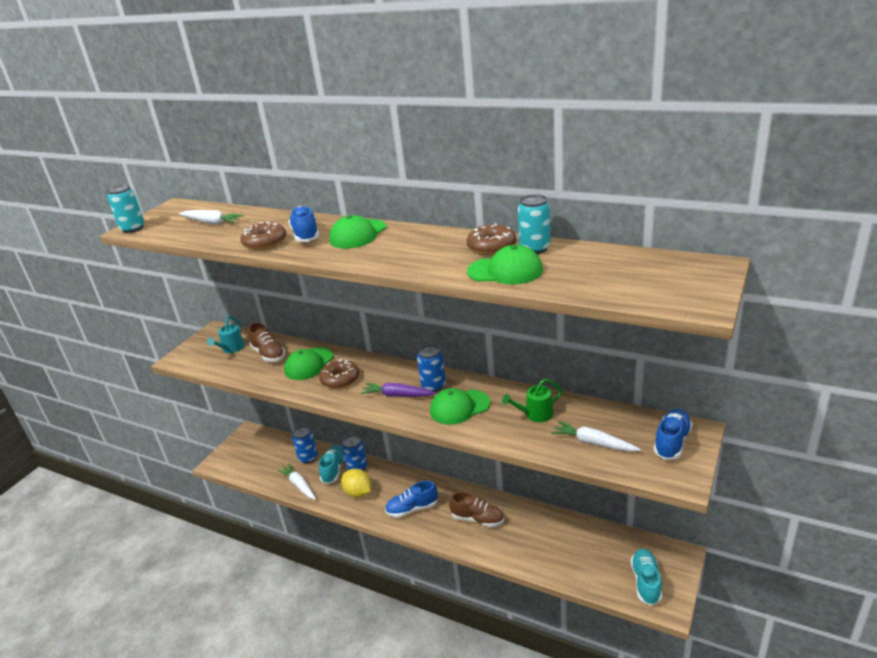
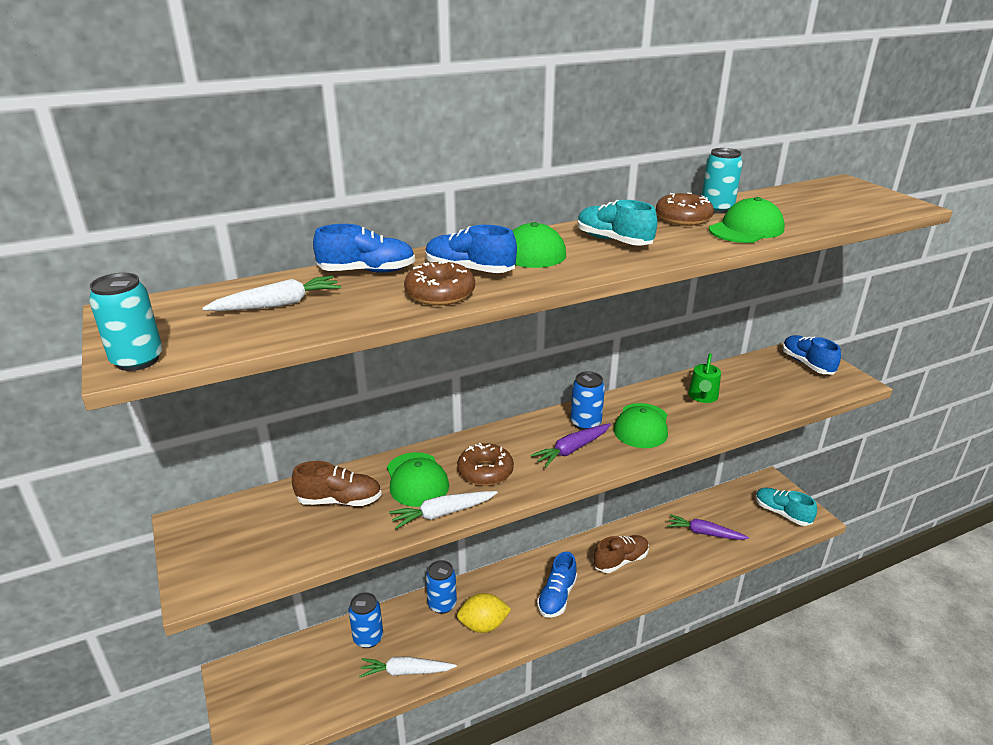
camera: 55 degrees left, 0 degrees up
(231, 348) = (267, 526): turquoise watering can -> none
(272, 218) = (367, 271): none -> blue shoe
(333, 470) = (419, 626): turquoise shoe -> turquoise shoe (613, 241)
(560, 547) = (704, 533): none -> purple carrot
(593, 443) = (773, 392): white carrot -> white carrot (442, 513)

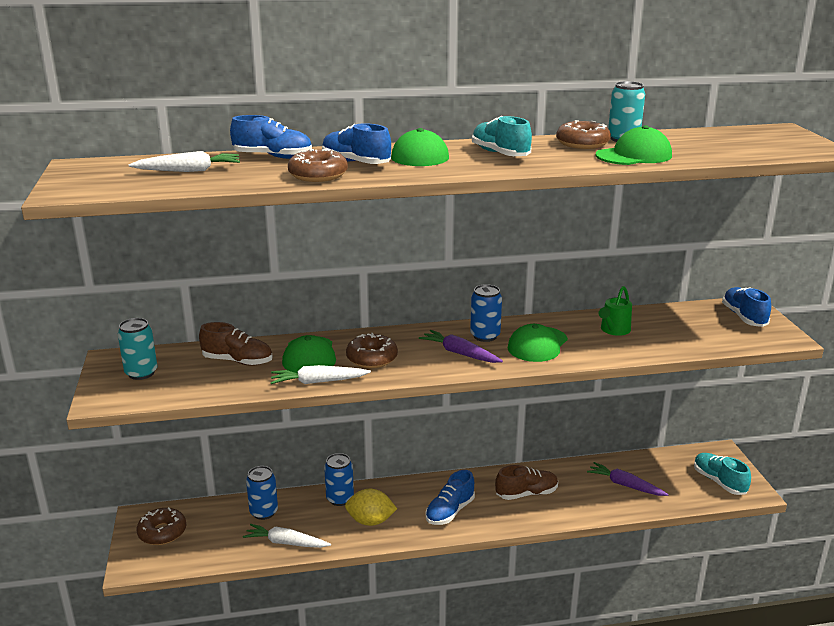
camera: 15 degrees right, 5 degrees down
(137, 360) = (68, 192): turquoise can -> turquoise can (141, 373)
(264, 689) = (162, 532): none -> brown donut
(572, 449) = (460, 353): purple carrot -> purple carrot turned 60 degrees clockwise

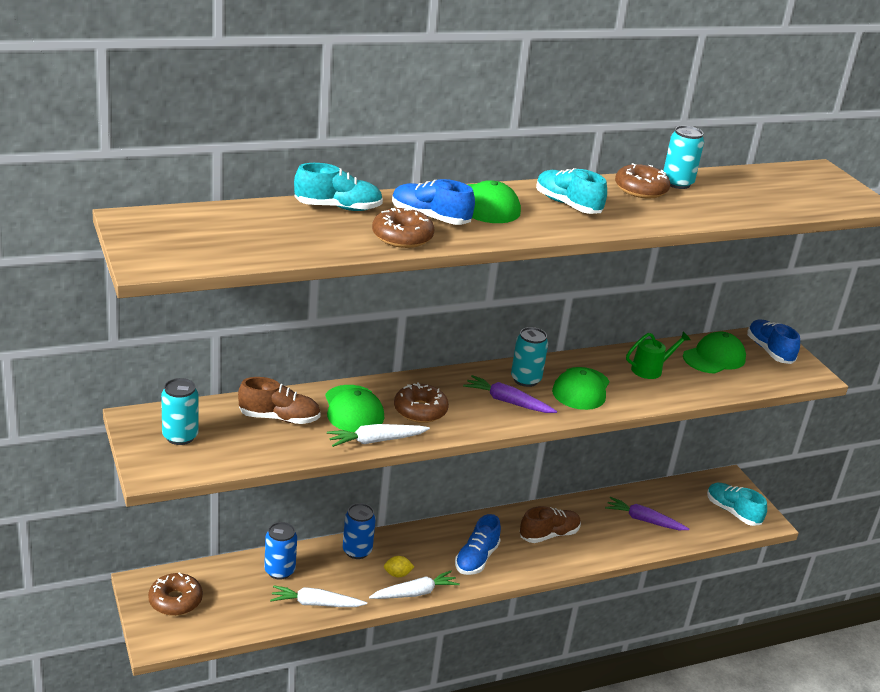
camera: 15 degrees left, 5 degrees up
(189, 171) = (262, 229): white carrot -> white carrot (415, 593)
(273, 157) = (338, 208): blue shoe -> turquoise shoe
(370, 521) = (397, 574): yellow lemon -> yellow lemon, size x0.55
(485, 336) = (525, 379): blue can -> turquoise can
(614, 330) = (650, 369): green watering can -> green watering can turned 135 degrees counterclockwise
(634, 155) = (697, 208): green cap -> green cap (714, 358)

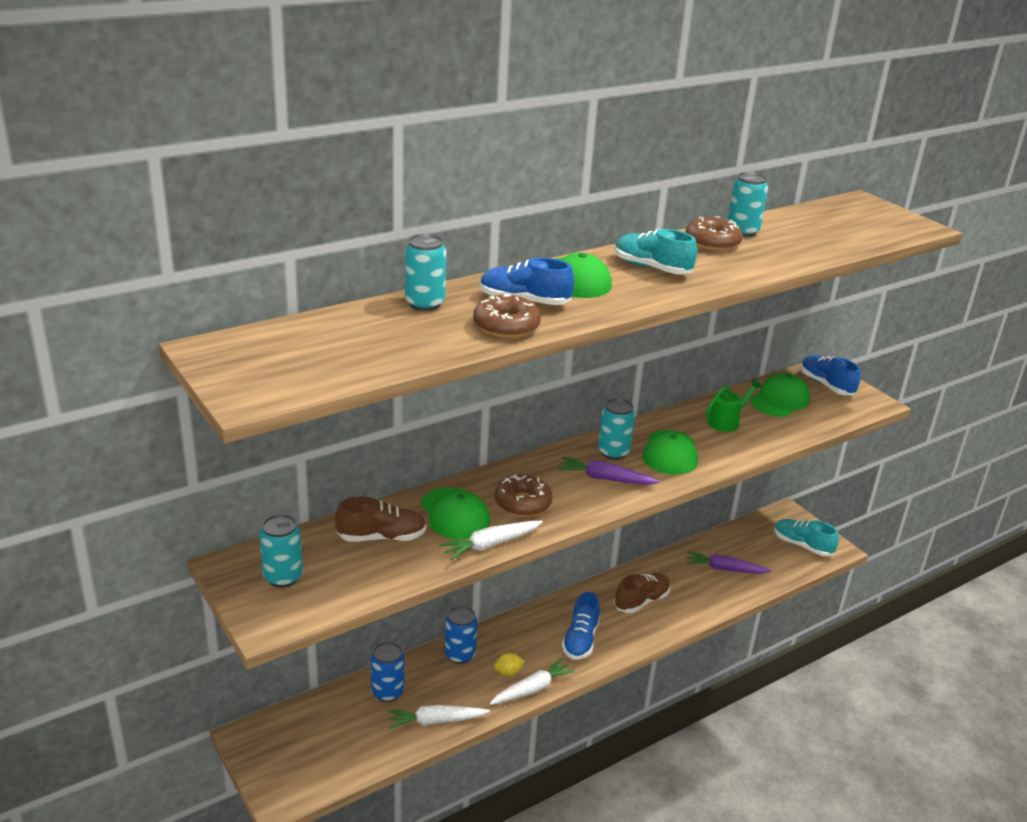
camera: 10 degrees left, 0 degrees up
(175, 601) = (288, 748): brown donut -> none
(338, 208) = (425, 304): turquoise shoe -> turquoise can

